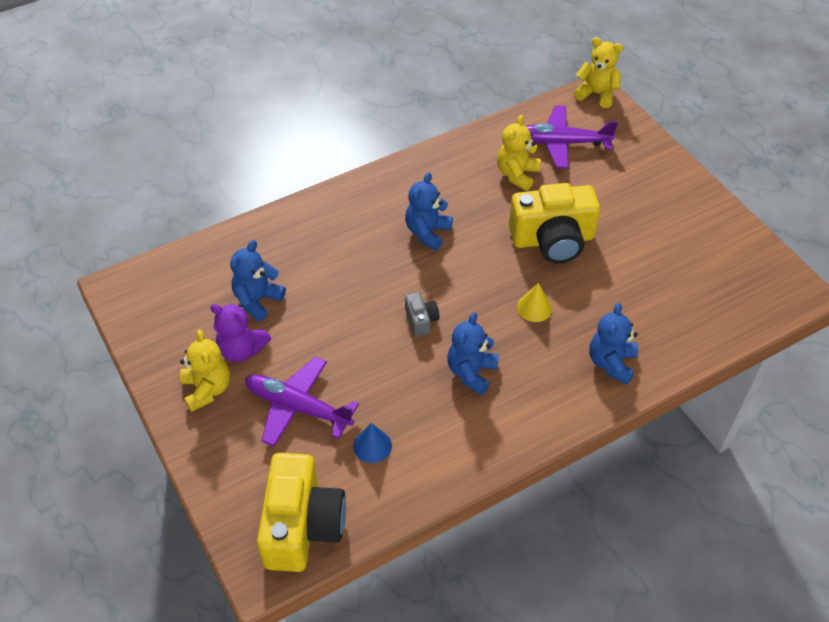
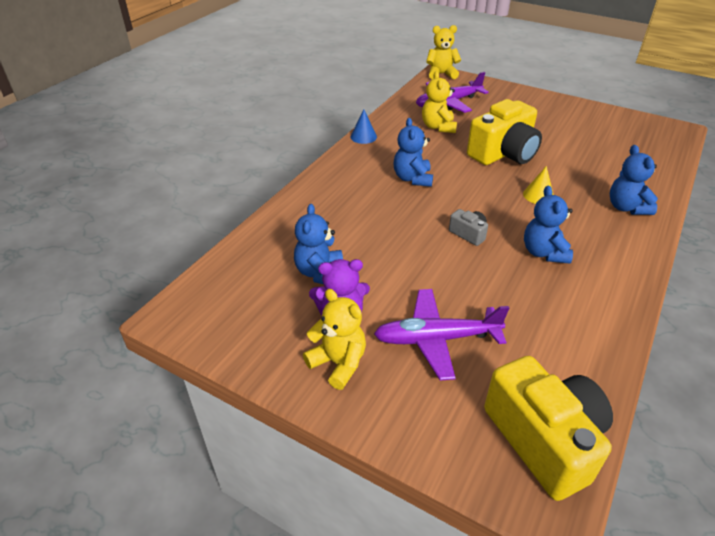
camera: 30 degrees left, 10 degrees down
(372, 446) = (530, 339): blue cone -> blue cone (363, 136)

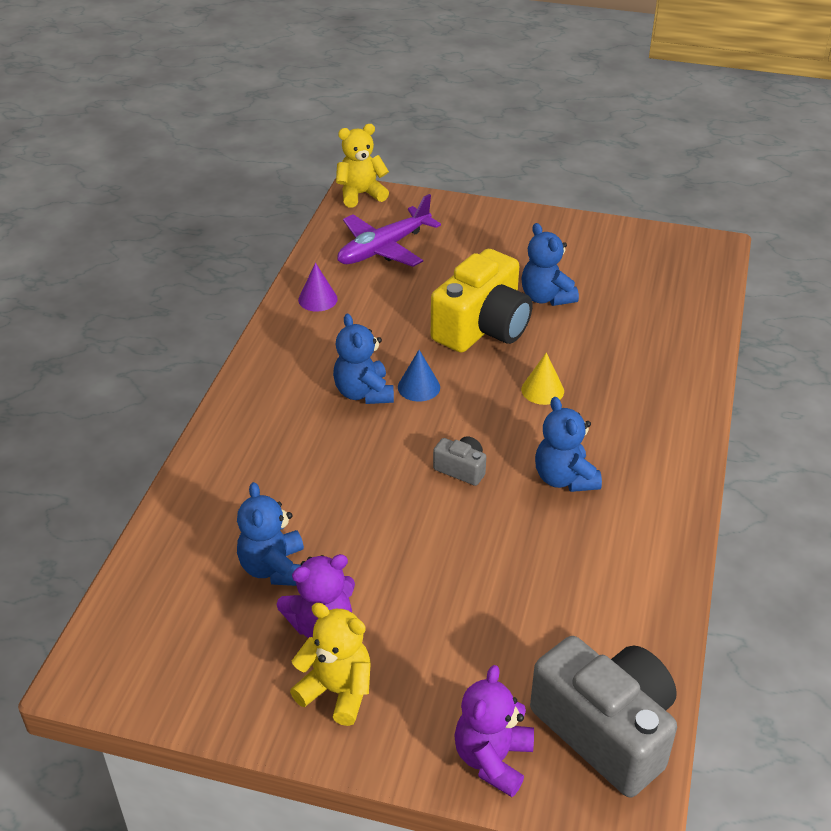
camera: 15 degrees left, 0 degrees up
(363, 136) = (272, 331): blue cone -> blue cone (419, 387)
(397, 124) = (317, 299): none -> purple cone
(437, 339) = (454, 631): purple plane -> none
(438, 127) = (379, 296): yellow teddy bear -> none
(445, 441) = (493, 759): none -> purple teddy bear
(544, 439) = (606, 730): yellow camera -> grey camera
(626, 207) = (659, 389): blue teddy bear -> blue teddy bear (546, 297)

